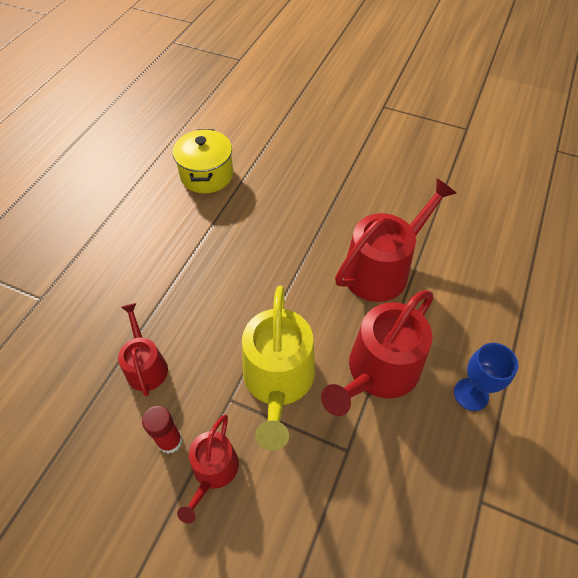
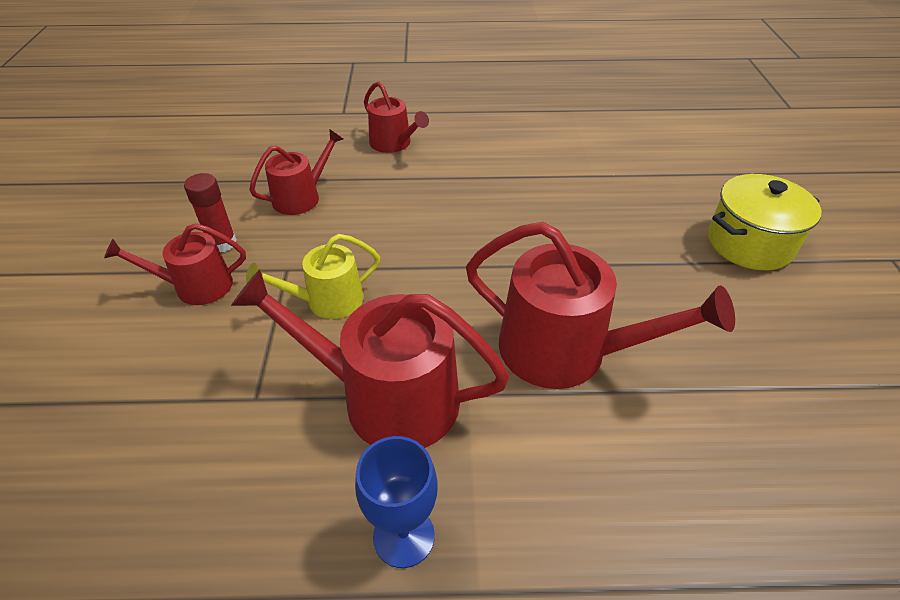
camera: 65 degrees right, 10 degrees down
(118, 278) = (393, 144): none -> red watering can
(207, 175) = (577, 148): yellow pot -> yellow pot (749, 243)
(278, 381) = (327, 300): yellow watering can -> yellow watering can, size x0.57

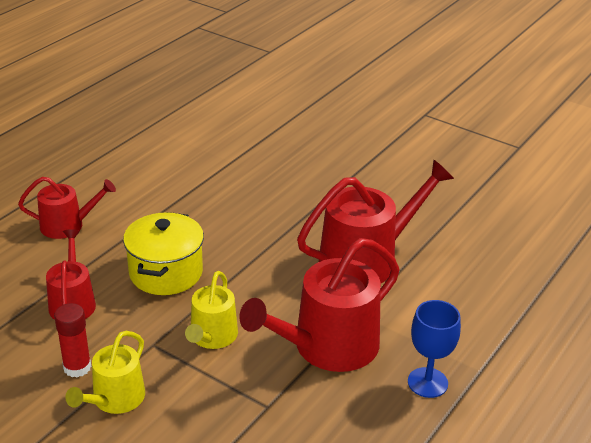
camera: 55 degrees left, 10 degrees down
(196, 286) = (115, 399): red watering can -> yellow watering can
(749, 243) = (362, 147): yellow pot -> yellow pot (166, 272)

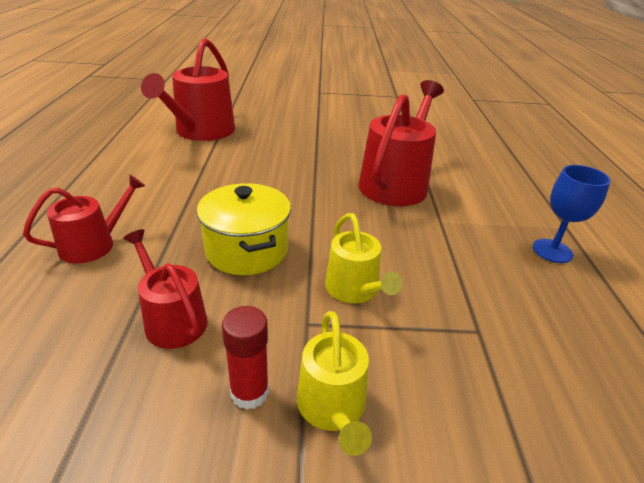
camera: 35 degrees left, 0 degrees up
(327, 347) = (454, 255): red watering can -> red watering can (201, 132)

